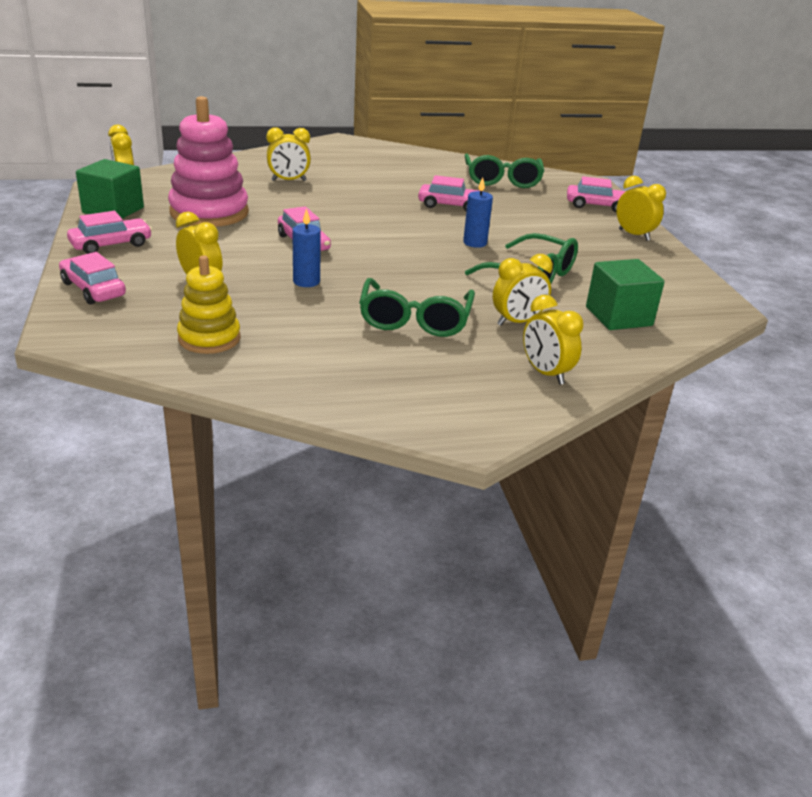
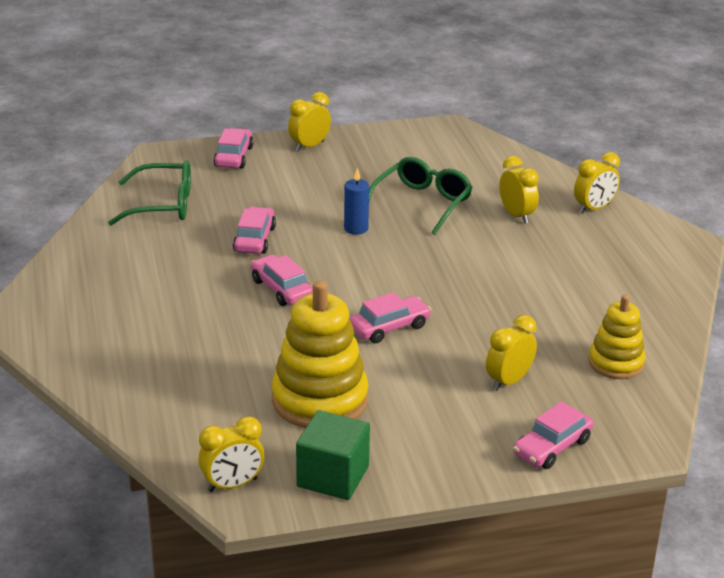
camera: 90 degrees left, 0 degrees up
(111, 245) = (438, 457): pink car -> pink car (281, 289)
(209, 212) = (319, 400): pink stacking toy -> yellow stacking toy
(288, 180) = (193, 351): yellow clock -> none
(306, 281) = (482, 320): blue candle -> none
(415, 319) = (533, 262): green glasses -> none
(618, 316) = (487, 171): green cube -> none

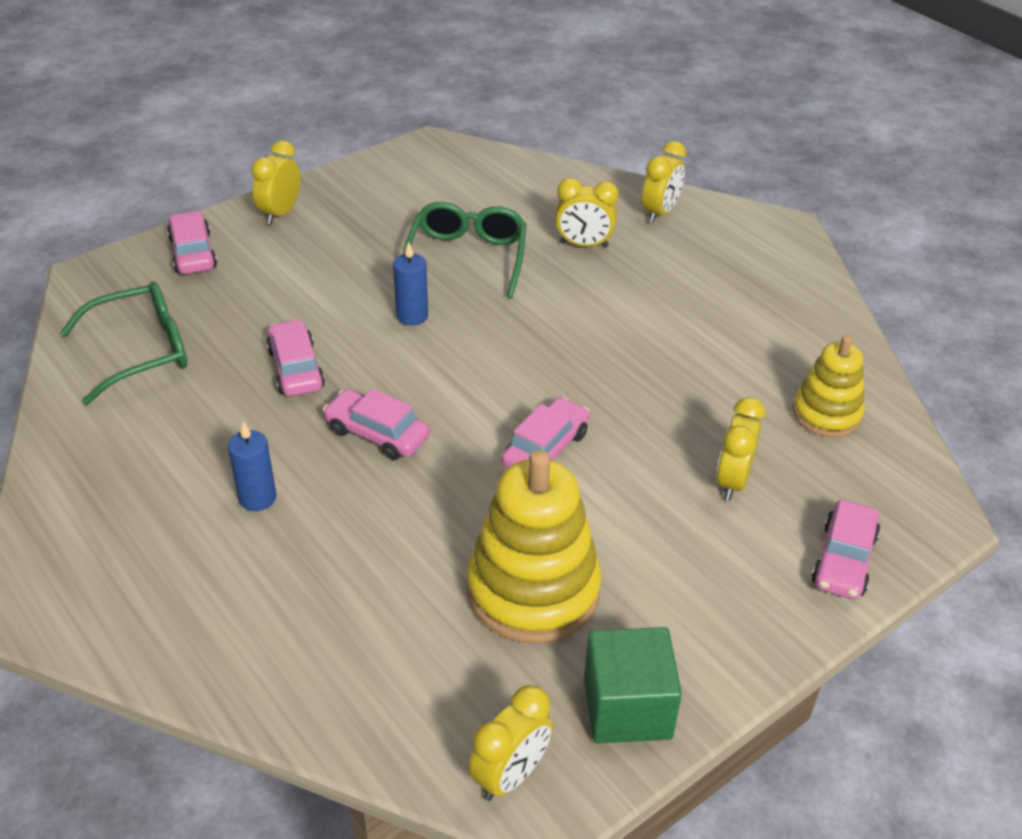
camera: 25 degrees left, 10 degrees up
(180, 302) = (257, 498): none -> blue candle
(516, 215) = (584, 245): yellow clock -> yellow clock turned 150 degrees clockwise

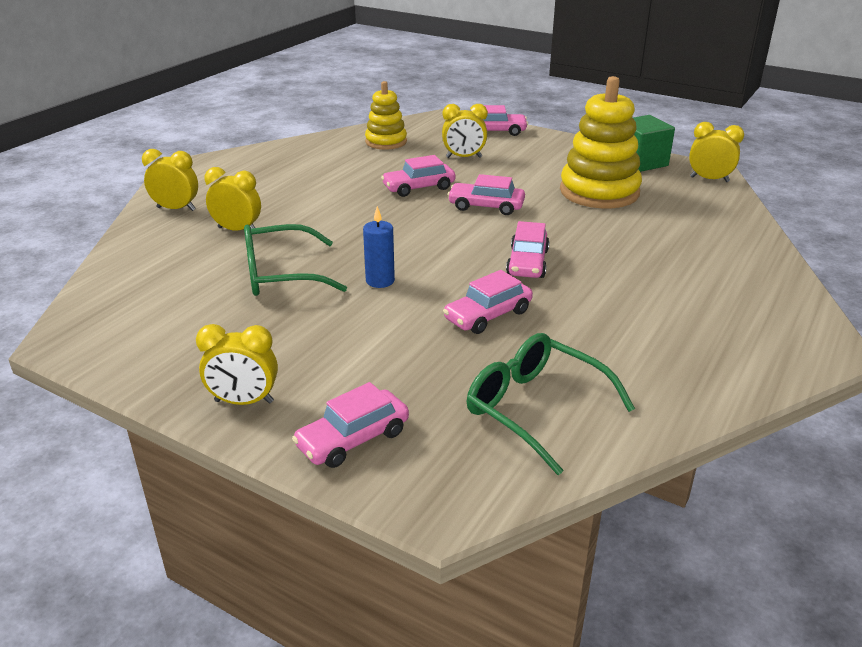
camera: 110 degrees left, 10 degrees down
(257, 498) = (633, 290): blue candle -> none
(584, 245) = (237, 230): yellow clock -> yellow clock turned 60 degrees counterclockwise
(636, 403) = (418, 187): none -> pink car

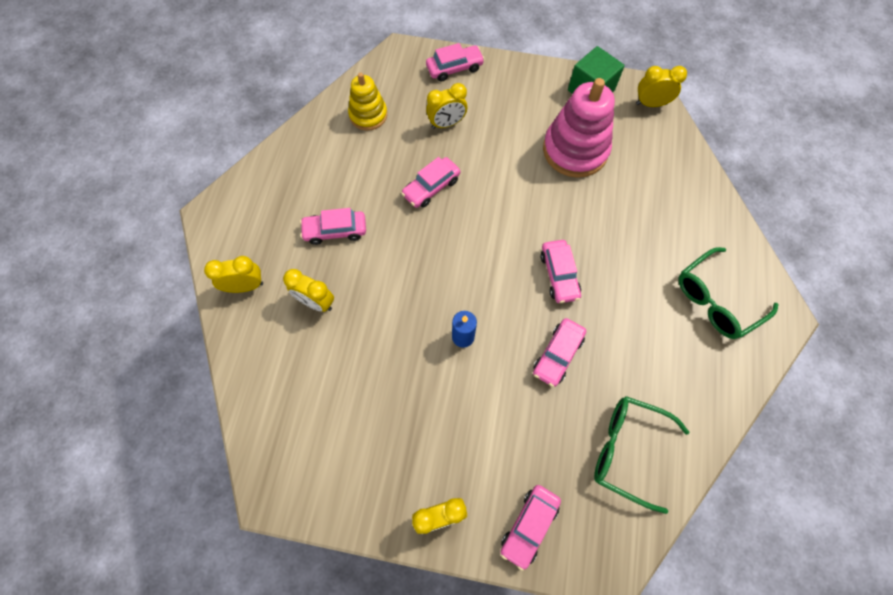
camera: 20 degrees left, 35 degrees up
(237, 230) = (316, 302): yellow clock -> yellow clock turned 150 degrees counterclockwise
(282, 274) = (385, 353): green glasses -> green glasses (717, 299)
(486, 206) = (497, 201): pink car -> pink car (335, 231)
(599, 192) = (575, 150): yellow stacking toy -> pink stacking toy

